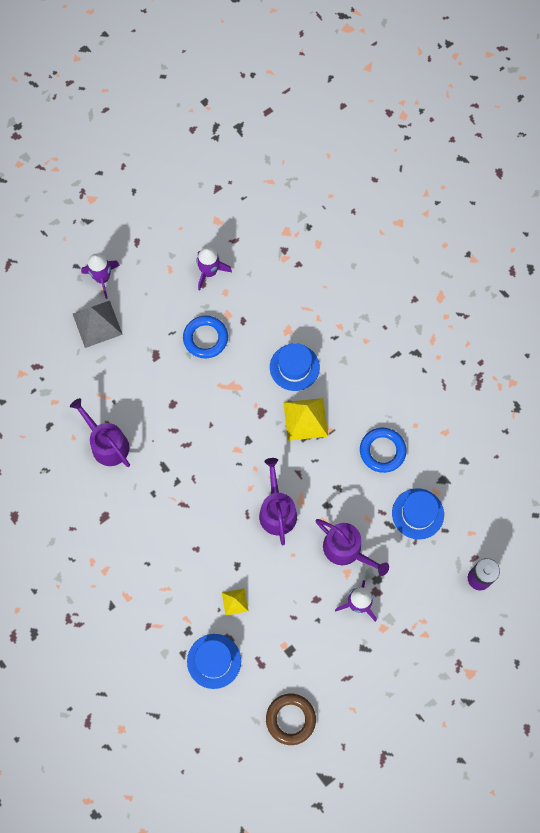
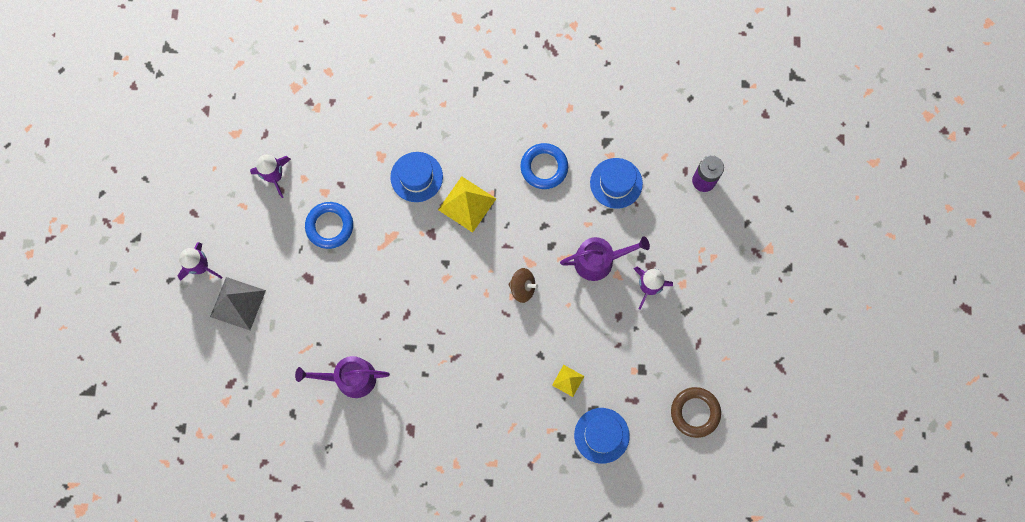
camera: 50 degrees left, 5 degrees up
(277, 510) = (522, 288): purple watering can -> brown spinning top

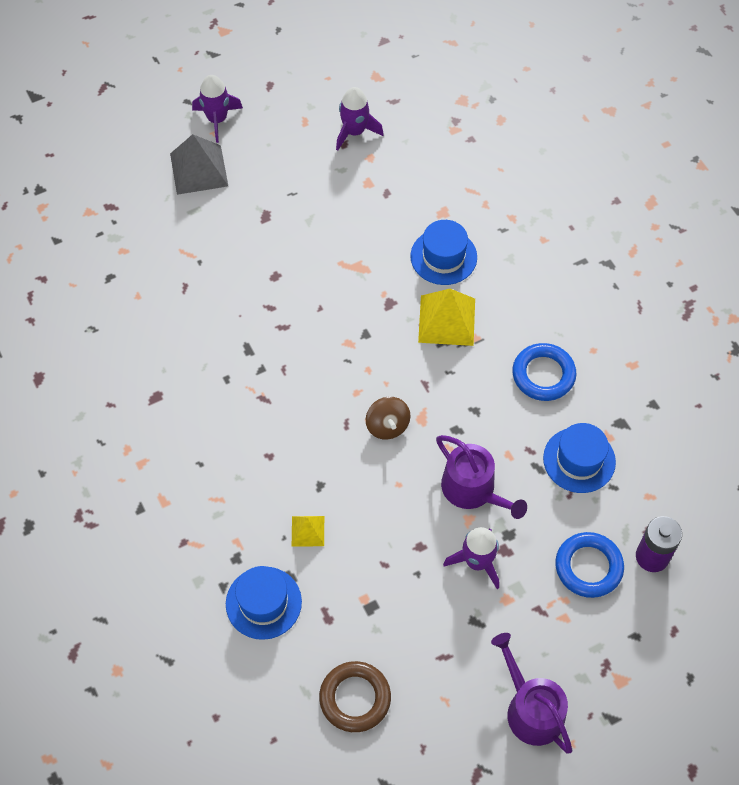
camera: 60 degrees right, 15 degrees down
(329, 226) = (334, 206): blue ring -> blue ring (588, 567)
(350, 378) = (179, 310): purple watering can -> purple watering can (530, 709)

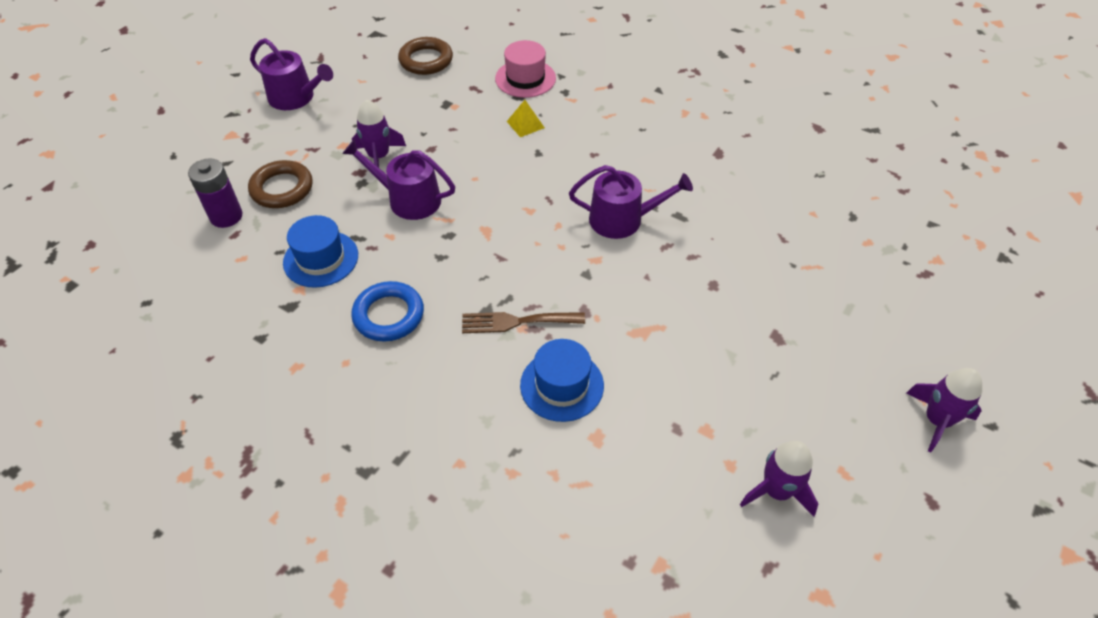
camera: 150 degrees right, 10 degrees down
(198, 169) = (891, 352): grey pyramid -> none
(263, 603) = (525, 78): blue hat -> pink hat
(298, 370) = (623, 219): none -> purple watering can
(387, 426) = (512, 212): brown spinning top -> none
(446, 320) = (516, 322): yellow pyramid -> brown fork
(588, 567) = (282, 188): blue ring -> brown ring

